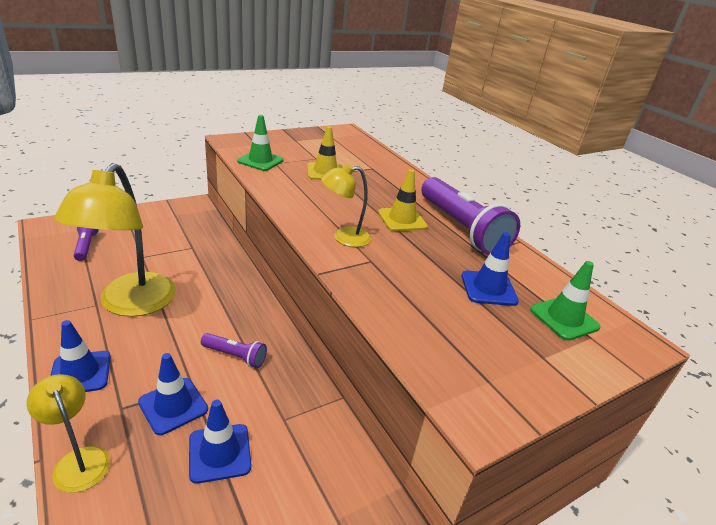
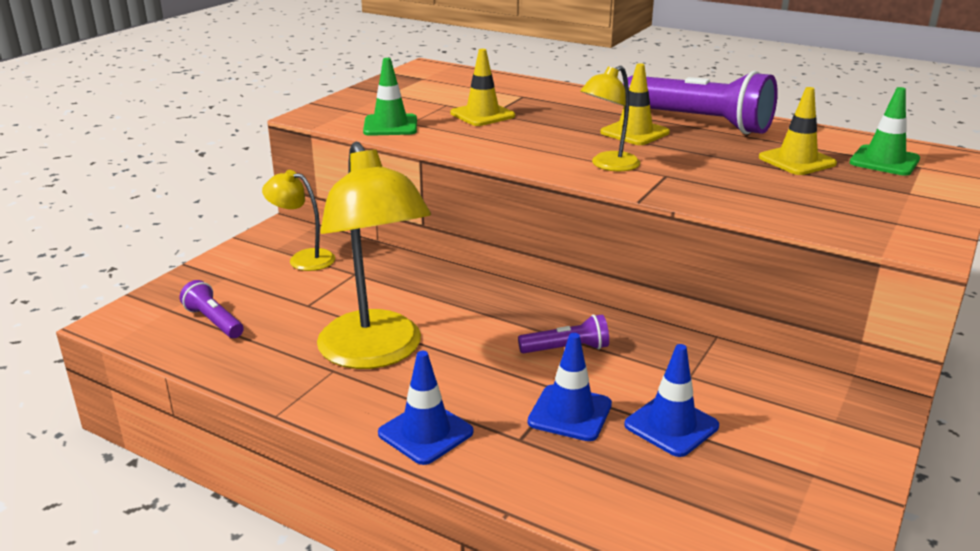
camera: 25 degrees left, 5 degrees down
(78, 460) = (547, 494): yellow lamp -> yellow lamp (303, 259)
(488, 288) = (797, 161): blue traffic cone -> yellow traffic cone

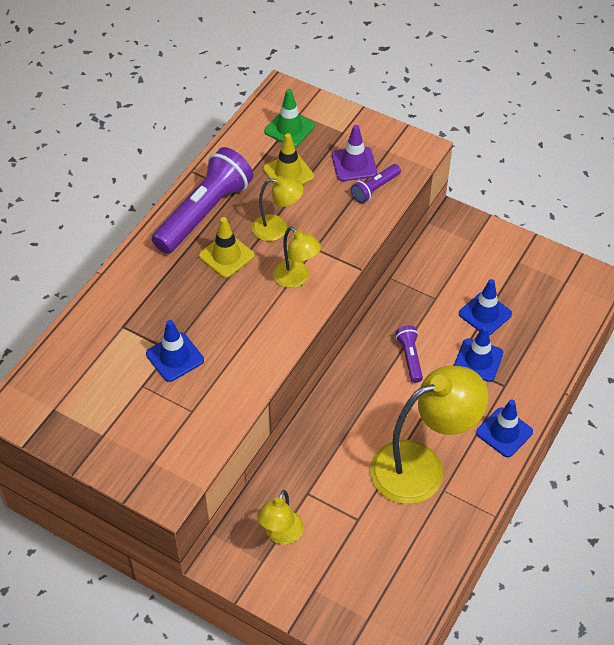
camera: 90 degrees left, 25 degrees up
(214, 321) = (385, 581): purple flashlight -> purple flashlight (375, 189)
(390, 126) = (200, 426): green traffic cone -> none
(482, 115) = (175, 357): yellow traffic cone -> blue traffic cone
(691, 156) = (277, 228): none -> yellow lamp
(845, 199) = (354, 164): none -> purple traffic cone

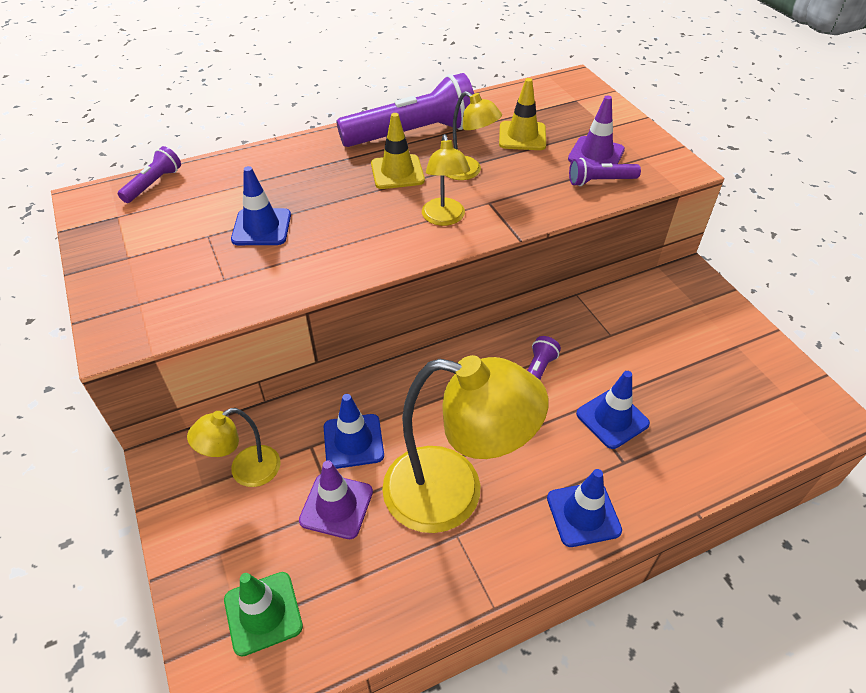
camera: 35 degrees right, 5 degrees down
(49, 367) = (153, 184): none -> purple flashlight
(289, 128) = (556, 106): green traffic cone -> green traffic cone (263, 613)
(358, 519) = (336, 506): none -> purple traffic cone
(485, 314) = (657, 377): blue traffic cone -> blue traffic cone (353, 441)

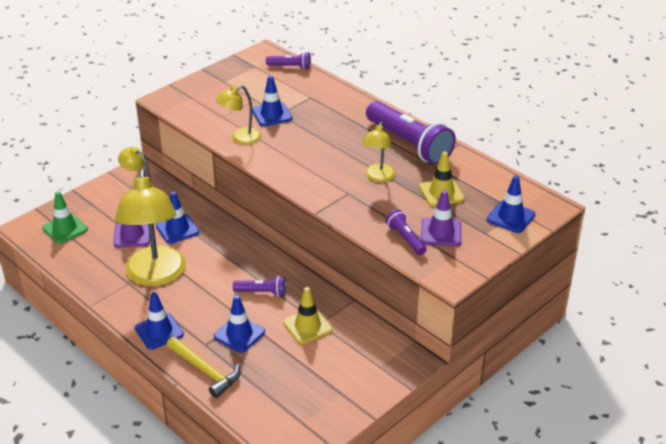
camera: 70 degrees right, 10 degrees down
(397, 172) = (358, 148): yellow traffic cone -> yellow traffic cone (307, 326)
(444, 218) = (319, 178): yellow lamp -> yellow lamp (240, 138)
(585, 106) = (510, 217): none -> blue traffic cone
(678, 473) = (205, 371): none -> yellow hammer

